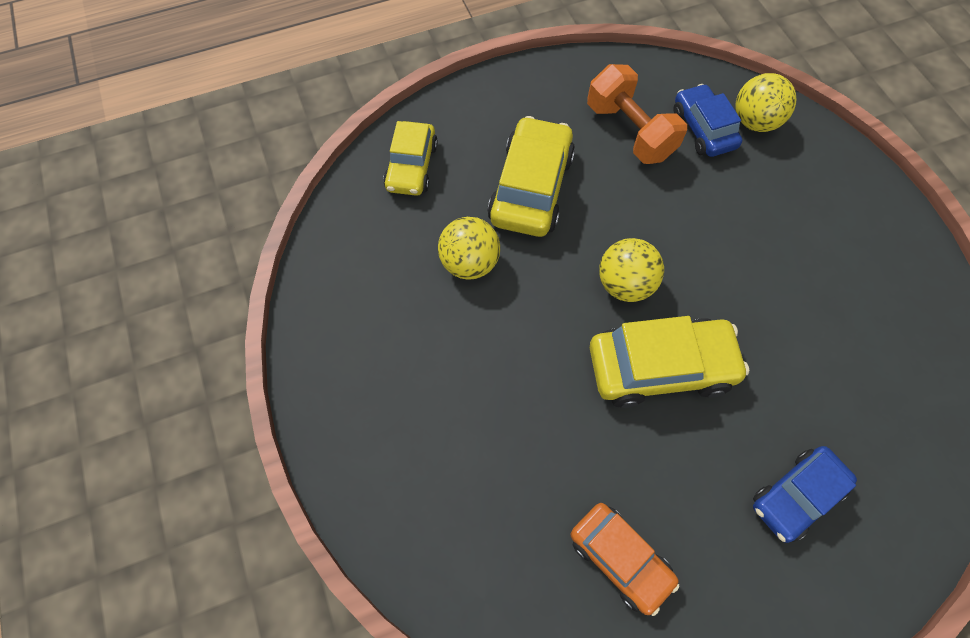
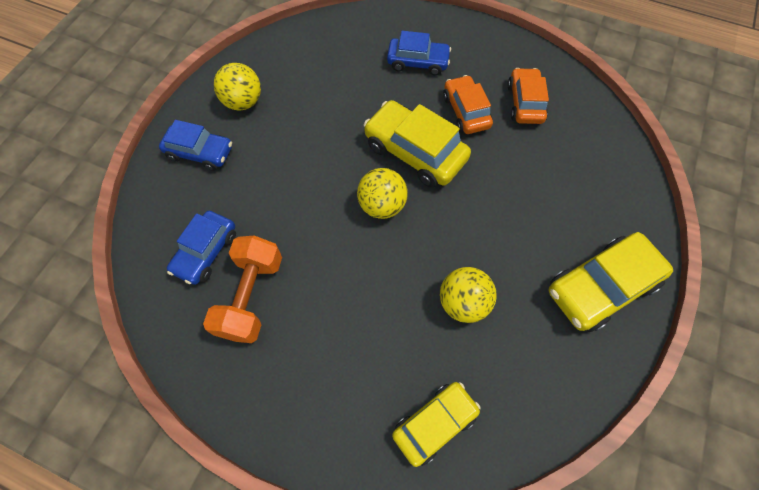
camera: 135 degrees left, 0 degrees up
(531, 188) = (367, 318): yellow car -> yellow car (601, 287)
(668, 474) = (465, 111): none -> orange car
(754, 122) = (170, 226): yellow ball -> yellow ball (243, 102)
(827, 189) = (200, 152): none -> blue car

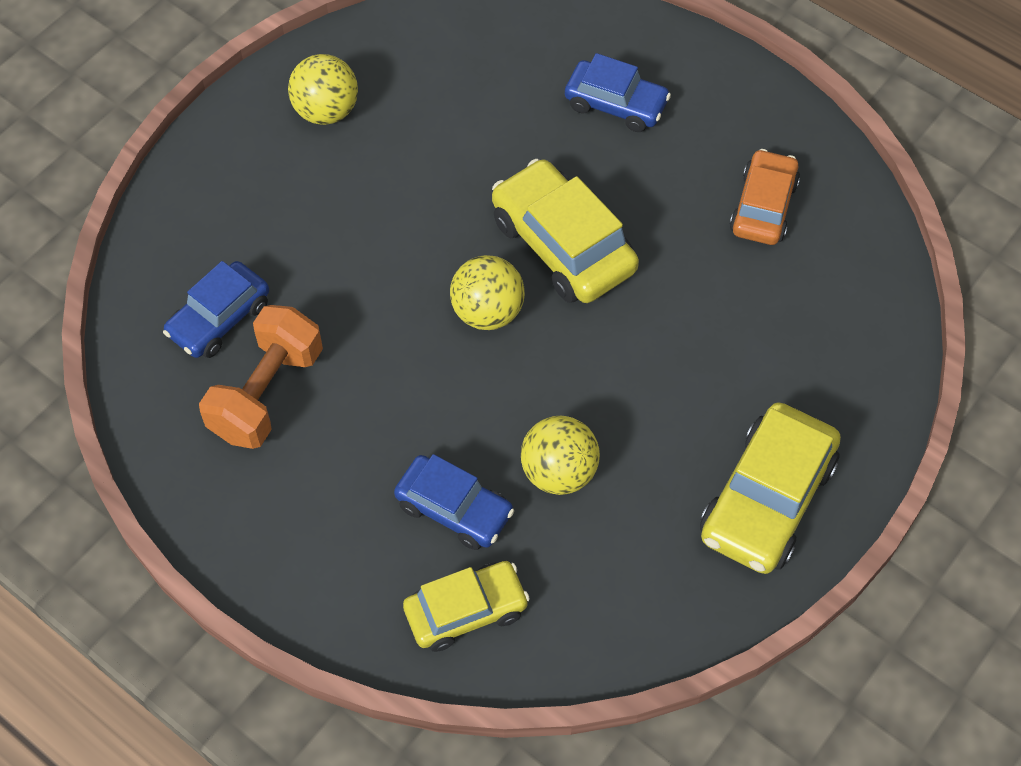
camera: 15 degrees right, 5 degrees down
(200, 152) = (244, 174): blue car -> blue car (454, 509)
(465, 111) = (663, 200): orange car -> none
(601, 287) = (767, 500): yellow car -> yellow car turned 45 degrees counterclockwise

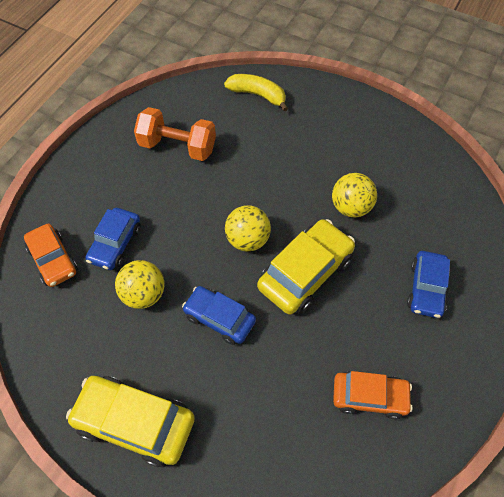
camera: 80 degrees right, 0 degrees up
(183, 250) = (258, 95): none -> yellow banana
(219, 319) = (219, 118): blue car -> blue car (219, 318)
(326, 111) = (367, 137): yellow ball -> yellow ball (351, 207)
(466, 611) = (53, 260): yellow car -> orange car

